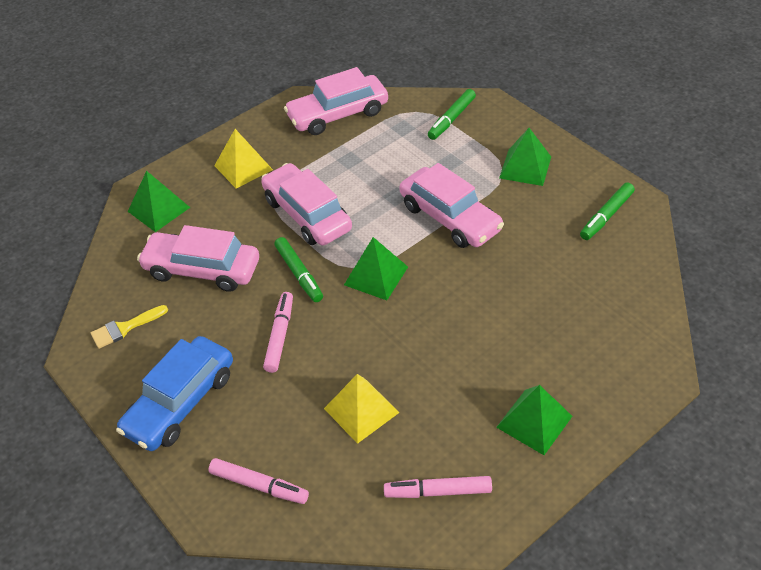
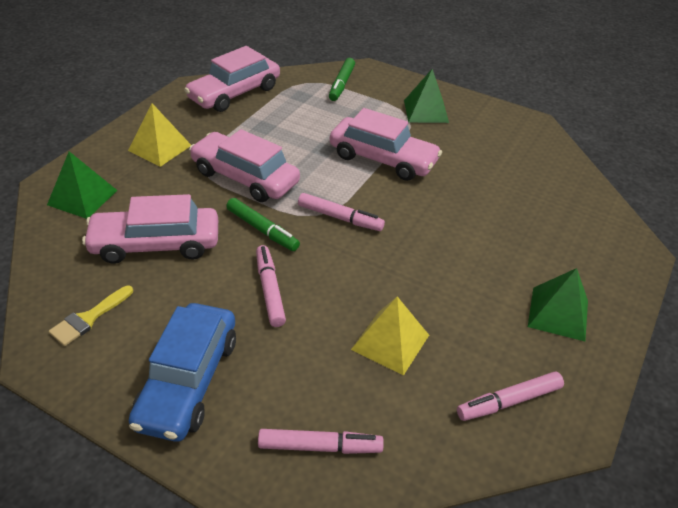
camera: 25 degrees left, 5 degrees down
(376, 276) = (340, 217): green pyramid -> pink marker
(606, 216) = (515, 137): green marker -> none

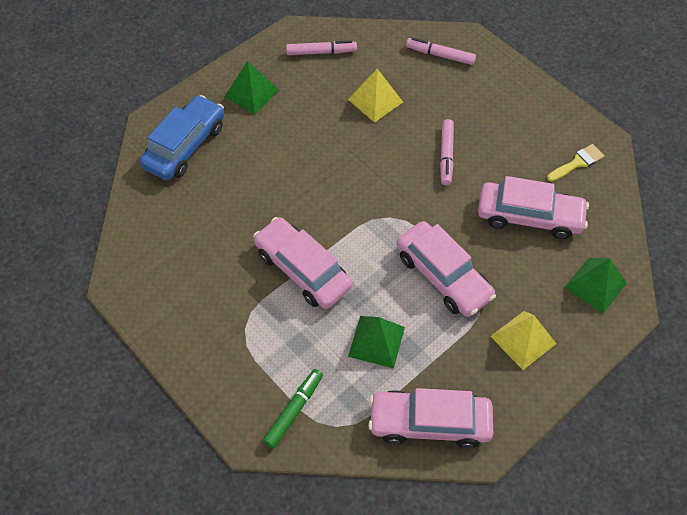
camera: 160 degrees left, 15 degrees up
(188, 381) = (511, 106): blue car -> blue car (185, 146)
(234, 93) = (429, 423): pink car -> pink car turned 150 degrees counterclockwise
(262, 230) = (440, 211): green marker -> none
(340, 217) = (371, 208): pink marker -> none
(426, 111) = (220, 333): green pyramid -> green pyramid (376, 341)

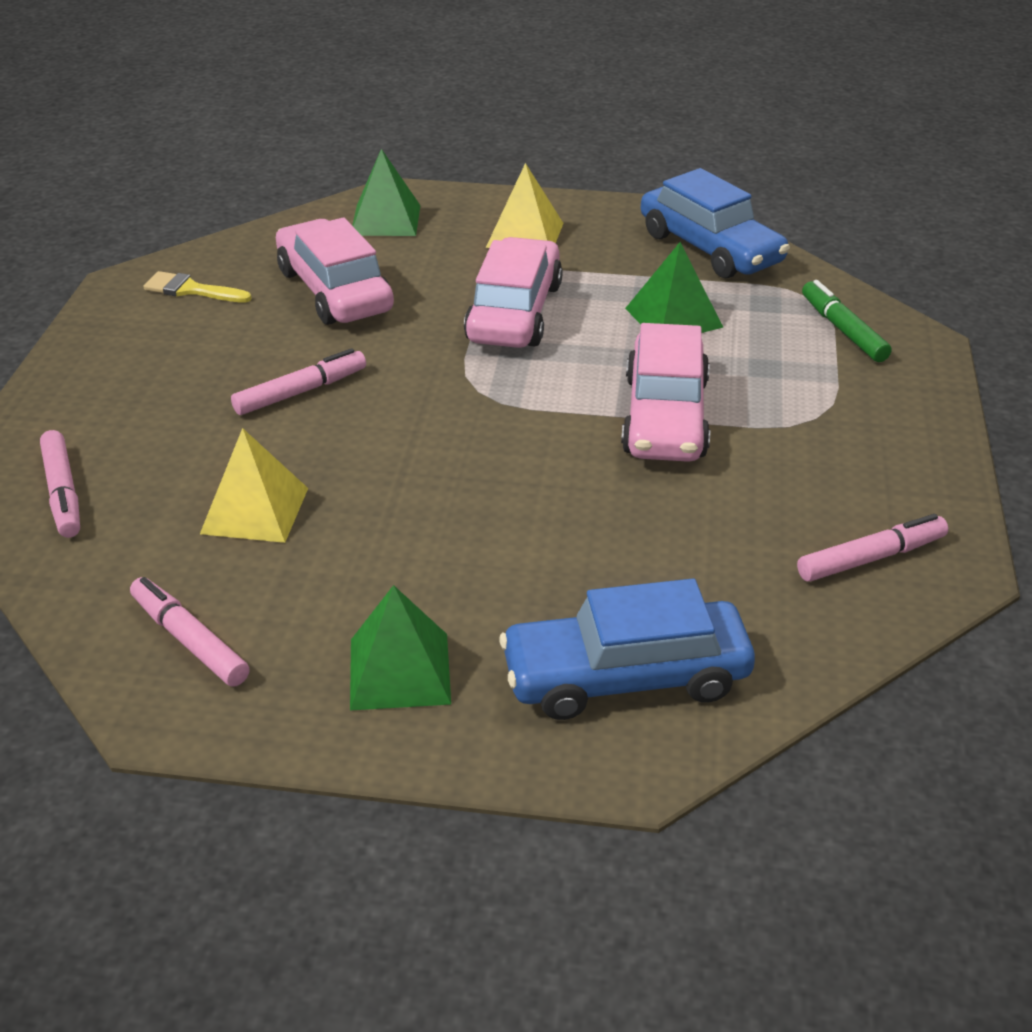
camera: 130 degrees left, 20 degrees down
(152, 264) = (871, 558): none -> pink marker
(294, 410) = (843, 330): green marker -> green marker turned 75 degrees clockwise
(429, 423) = (710, 248): pink car -> blue car

